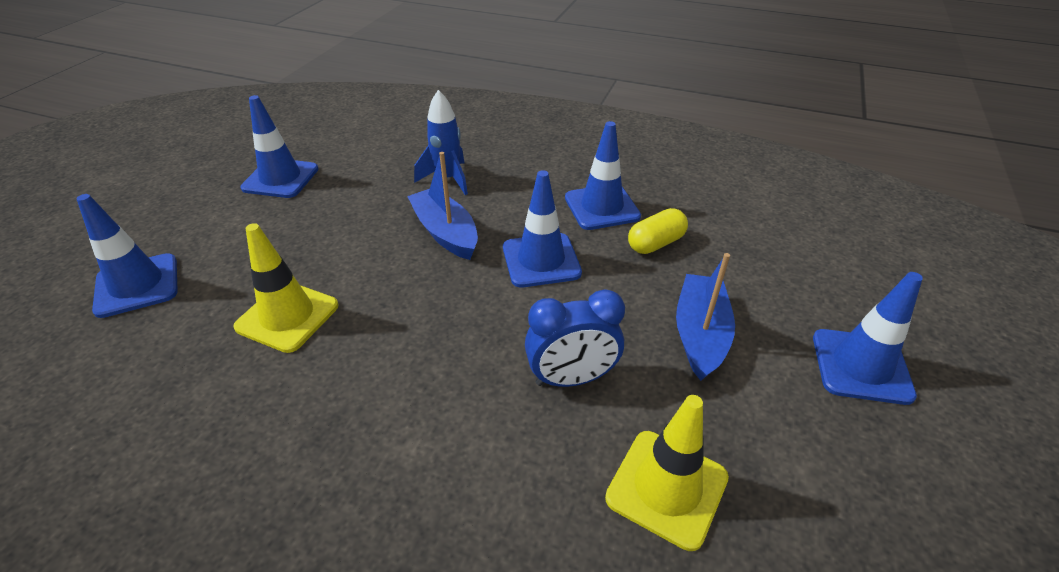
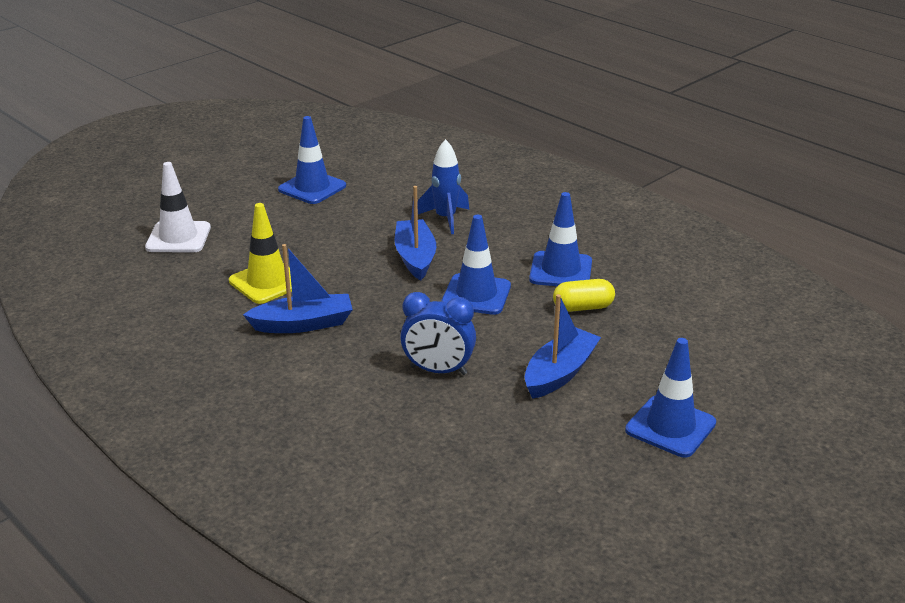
camera: 25 degrees right, 10 degrees down
(137, 285) = (178, 238): blue traffic cone -> white traffic cone
(366, 365) = (303, 324): none -> blue boat
(667, 488) = (453, 442): yellow traffic cone -> none

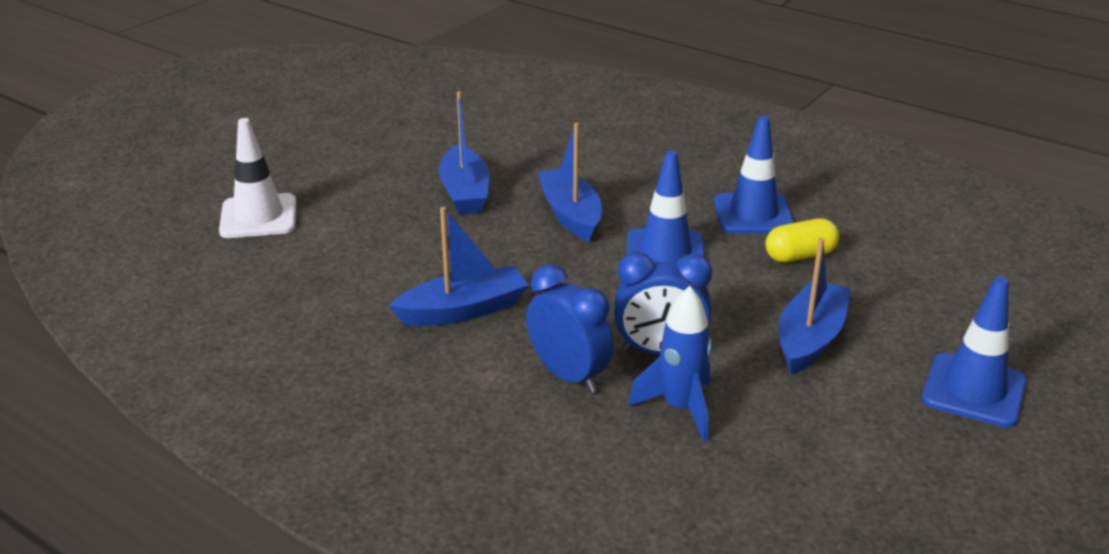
camera: 10 degrees left, 0 degrees up
(267, 282) = (396, 262): yellow traffic cone -> none
(312, 188) = (408, 142): blue traffic cone -> none
(340, 232) = (464, 192): none -> blue boat
(362, 381) = (569, 376): none -> blue clock
(445, 219) = (588, 165): blue rocket -> blue rocket (680, 408)

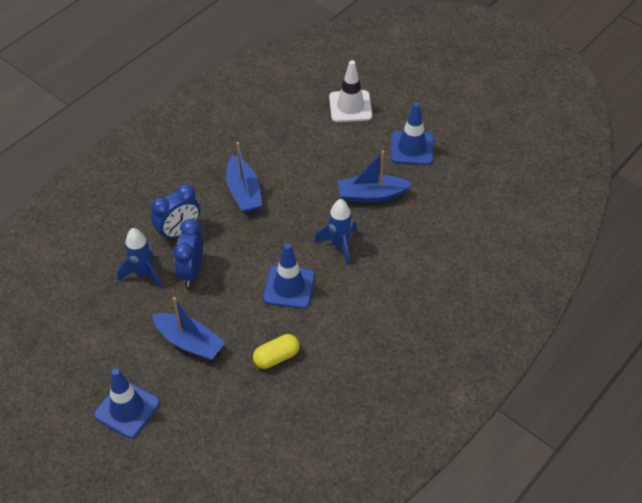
camera: 95 degrees right, 20 degrees up
(571, 215) = (339, 245): blue boat -> blue rocket
(753, 214) = (330, 342): blue traffic cone -> blue traffic cone (412, 148)
(800, 256) = (276, 357): yellow capsule -> yellow capsule turned 75 degrees clockwise

